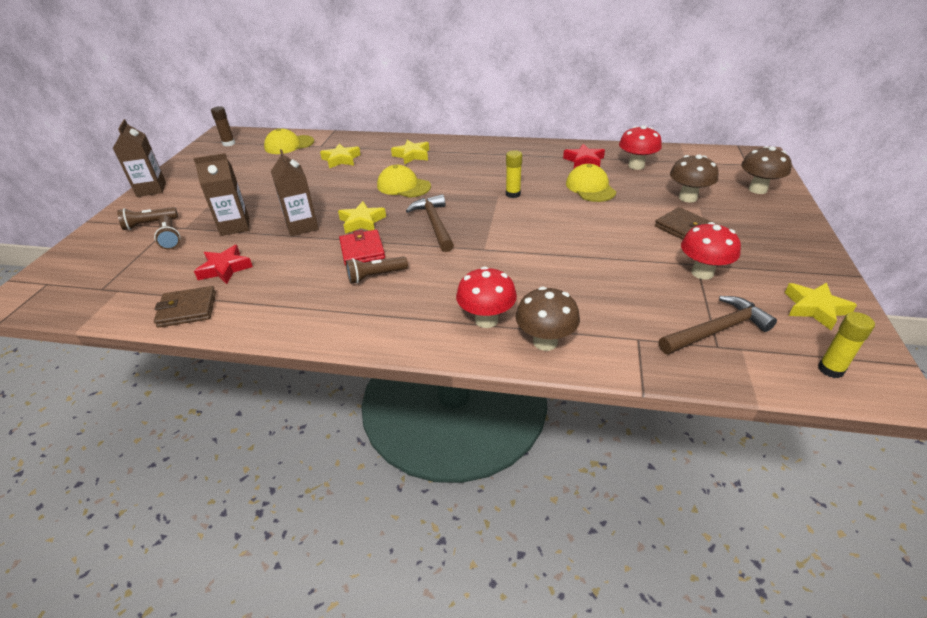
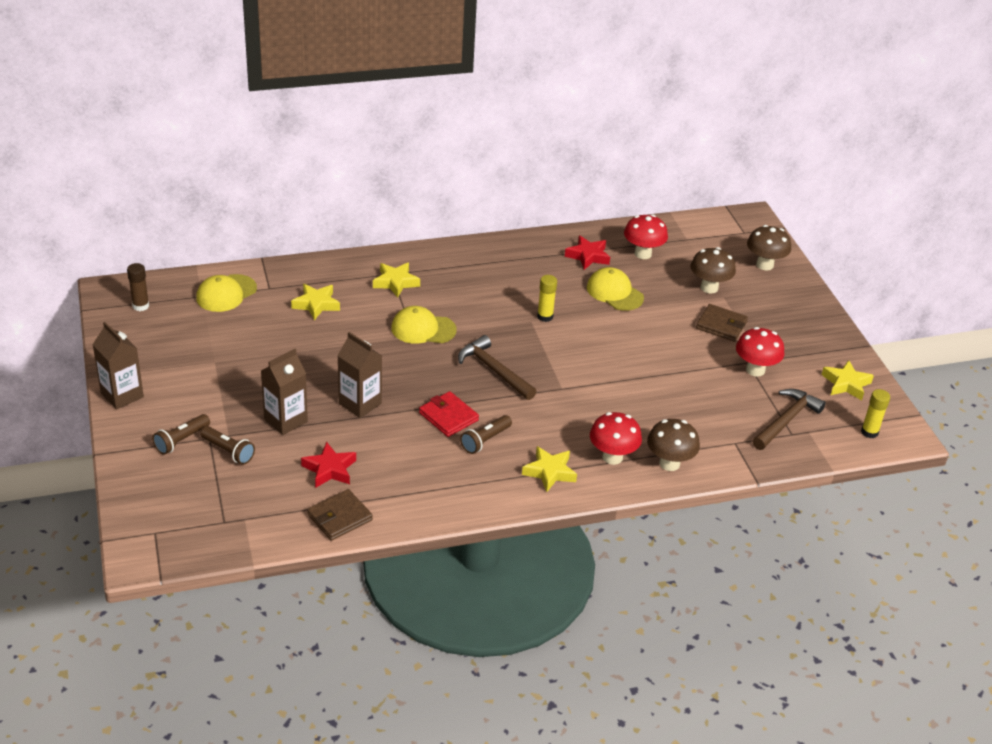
camera: 30 degrees left, 0 degrees up
(362, 222) = (419, 384): yellow star -> yellow star (549, 472)

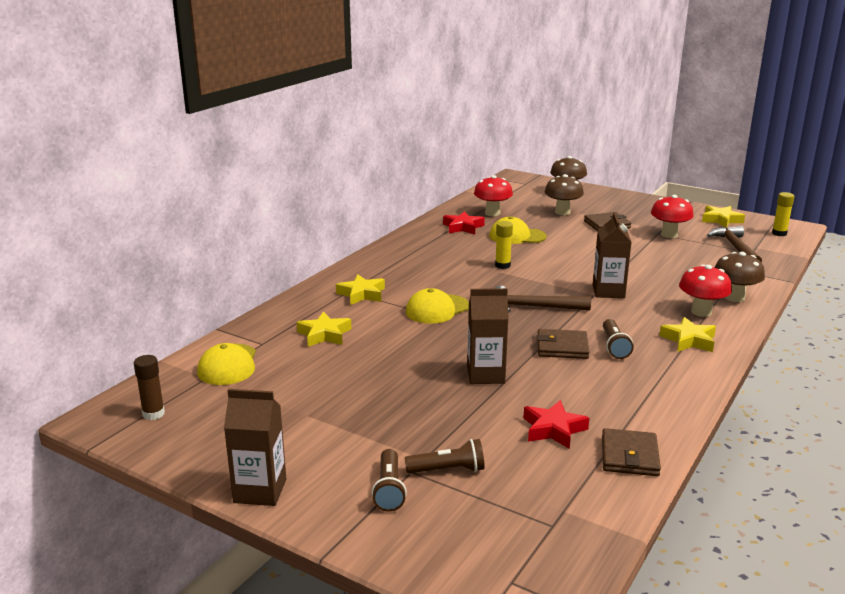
camera: 40 degrees left, 15 degrees down
(286, 420) = (451, 419): brown carton -> brown carton (608, 291)
(448, 416) = (562, 347): red wallet -> brown wallet

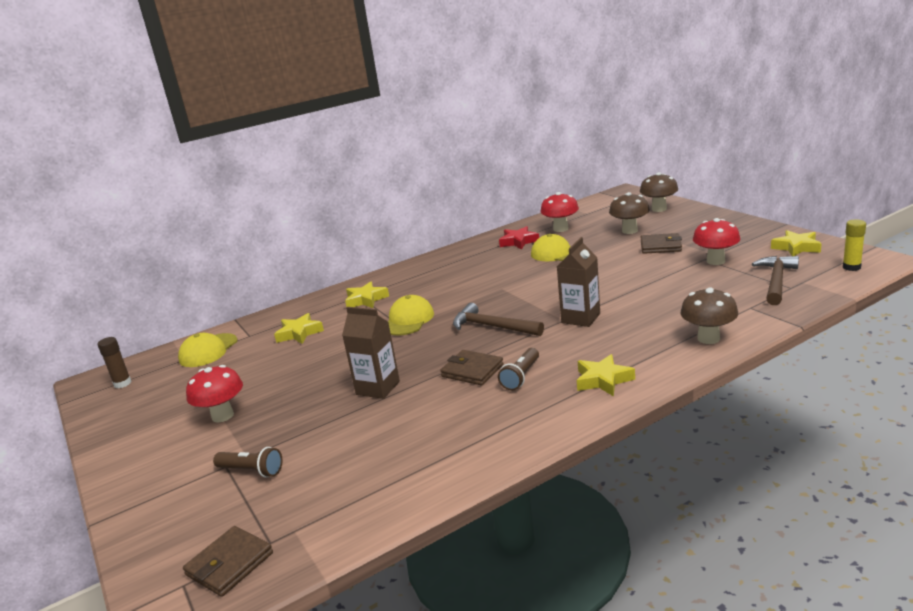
camera: 30 degrees right, 0 degrees up
(260, 491) = (114, 459): brown carton -> none
(389, 489) = (193, 478): brown flashlight -> none
(437, 309) = (408, 320): yellow cap -> yellow cap turned 120 degrees clockwise
(502, 265) = (511, 282): yellow glue stick -> none
(553, 429) = (374, 450): red star -> none
(629, 456) = (407, 491): brown wallet -> brown wallet (229, 564)
(701, 312) = (652, 350): red mushroom -> red mushroom (222, 416)

